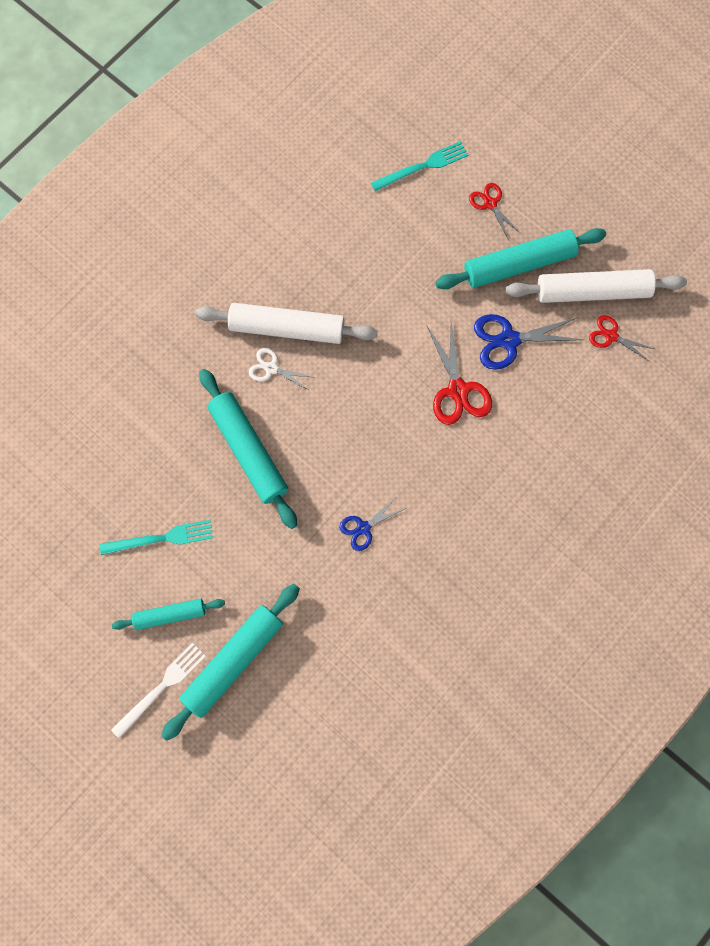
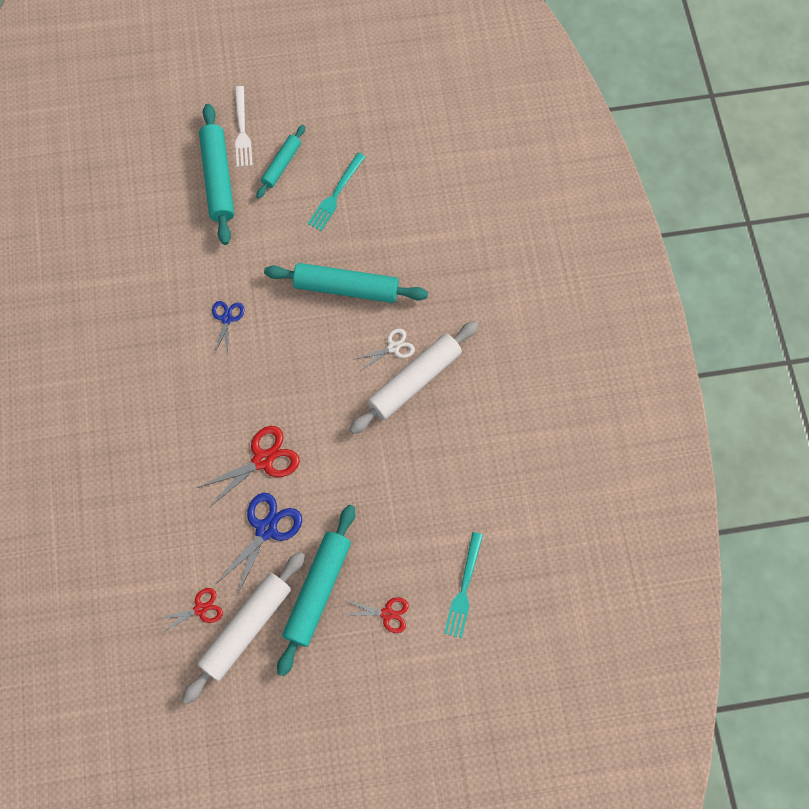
camera: 130 degrees right, 5 degrees down
(458, 390) = (263, 460): red scissors -> red scissors turned 120 degrees clockwise

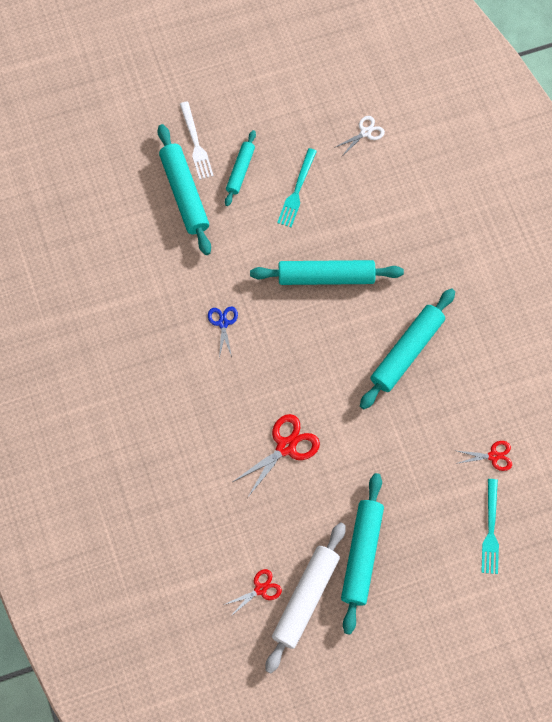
camera: 10 degrees left, 0 degrees up
(266, 529) = (303, 508): blue scissors -> none
(387, 613) = (427, 564): red scissors -> red scissors (493, 456)
(393, 347) = (381, 324): white scissors -> white scissors (365, 132)
(415, 381) = (407, 352): white rolling pin -> turquoise rolling pin

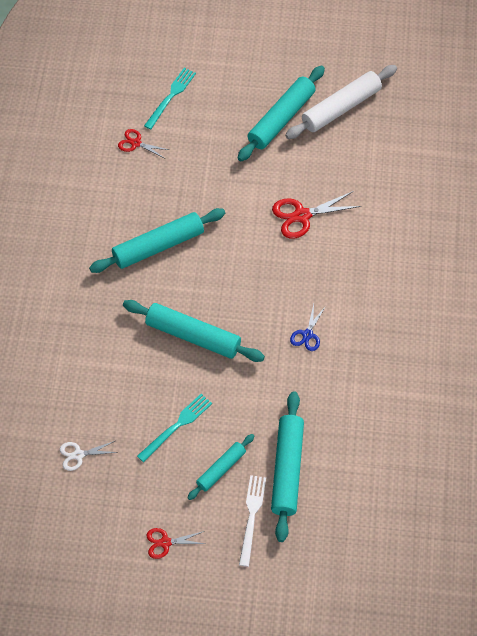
camera: 155 degrees left, 10 degrees down
(260, 589) = (373, 127): red scissors -> red scissors (165, 542)

